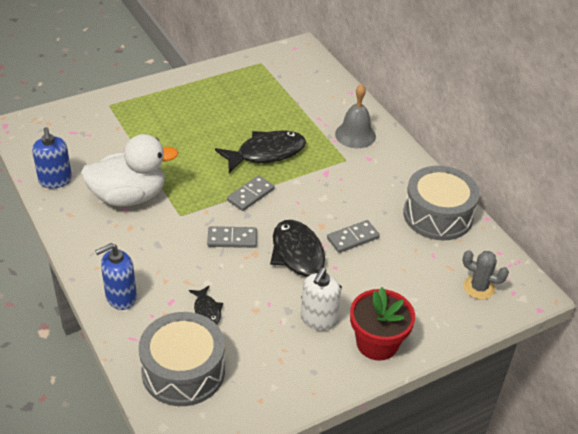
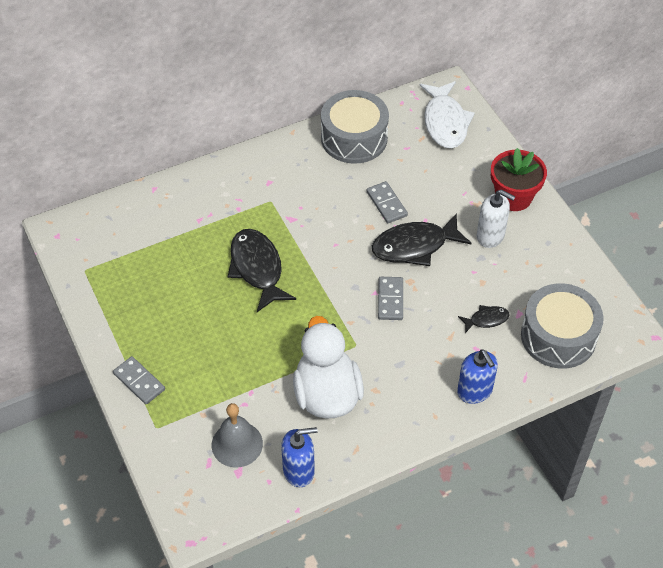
camera: 85 degrees left, 10 degrees up
(250, 195) = (325, 283): grey domino -> grey domino (139, 381)
(355, 135) = (230, 190): grey bell -> grey bell (237, 444)
(479, 288) = (445, 122): grey cactus -> white fish

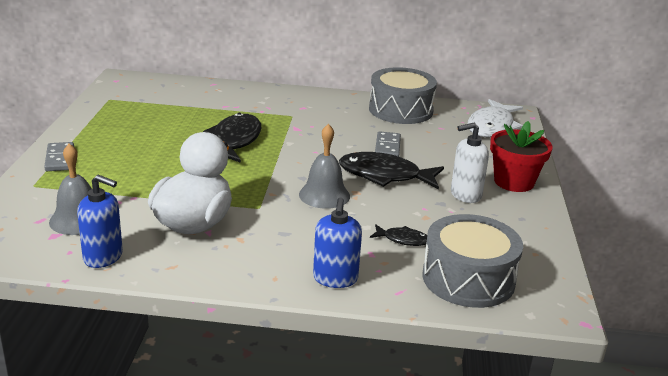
camera: 30 degrees right, 25 degrees down
(390, 300) = (324, 195): grey domino -> grey bell
(490, 236) = (465, 195): white soap dispenser -> white soap dispenser turned 105 degrees clockwise

